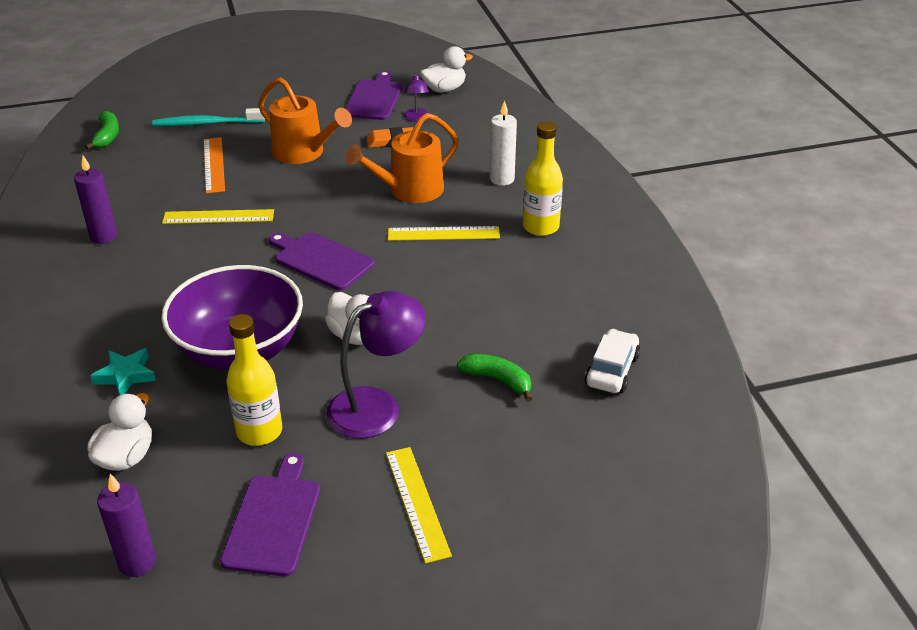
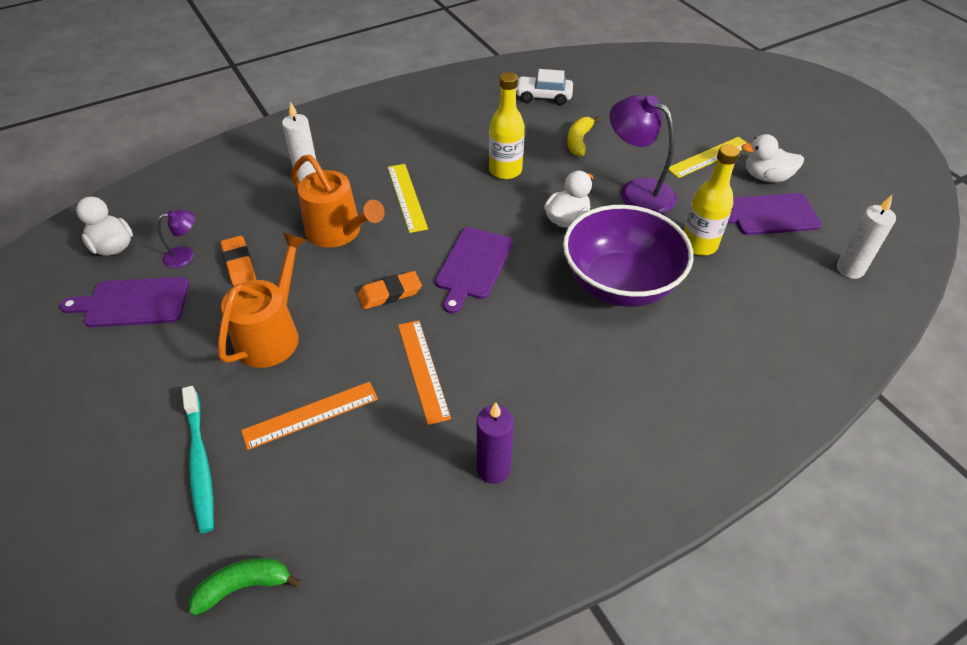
camera: 105 degrees left, 10 degrees up
(125, 375) = (691, 350): turquoise star -> none
(126, 457) = (773, 312): white duck -> white duck (766, 177)
(137, 562) = (850, 269): purple candle -> white candle
(218, 217) = (423, 370): yellow ruler -> orange ruler
(314, 210) = (390, 293): none -> orange eraser
(498, 380) = (579, 141): green banana -> yellow banana
(540, 227) = (381, 145): yellow bottle -> yellow bottle (505, 170)

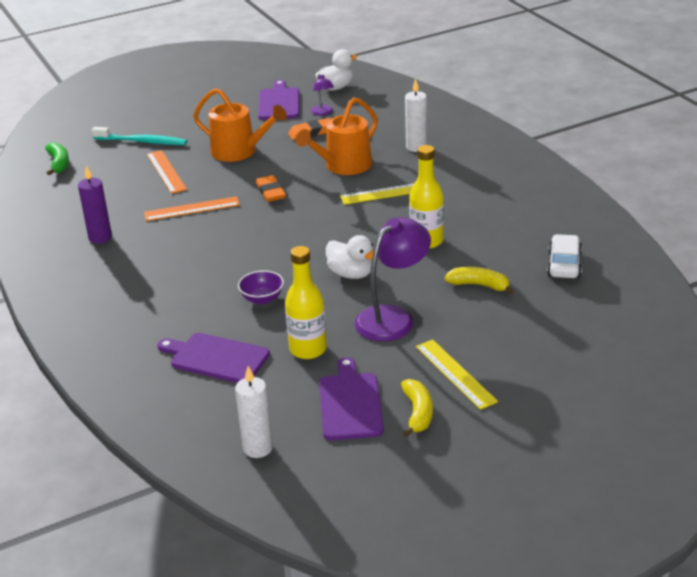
camera: 95 degrees right, 15 degrees down
(200, 463) = (142, 141): turquoise toothbrush -> turquoise toothbrush turned 150 degrees counterclockwise
(473, 266) = (296, 226): purple cutting board -> purple cutting board (216, 358)
(620, 284) = (262, 299): purple bowl -> purple bowl, size x0.41
(766, 177) = (418, 413): white duck -> yellow banana

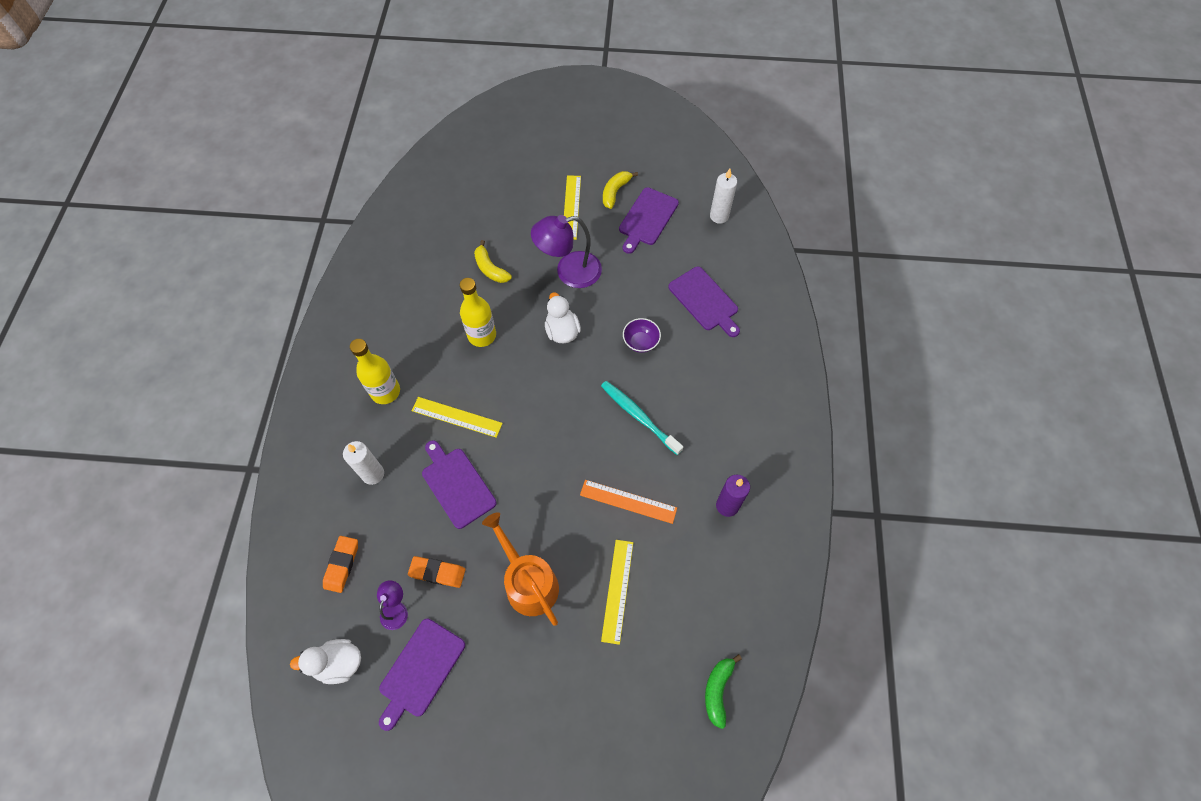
camera: 150 degrees left, 30 degrees up
(142, 141) = (610, 680): turquoise toothbrush -> turquoise toothbrush (639, 416)
(166, 171) = (617, 590): orange ruler -> yellow ruler
(270, 192) = (546, 484): orange eraser -> orange eraser (342, 565)
(308, 349) = (642, 275): yellow bottle -> yellow bottle (385, 391)
(344, 166) = (457, 485): orange watering can -> purple cutting board
(564, 265) = (420, 255): white car -> none

